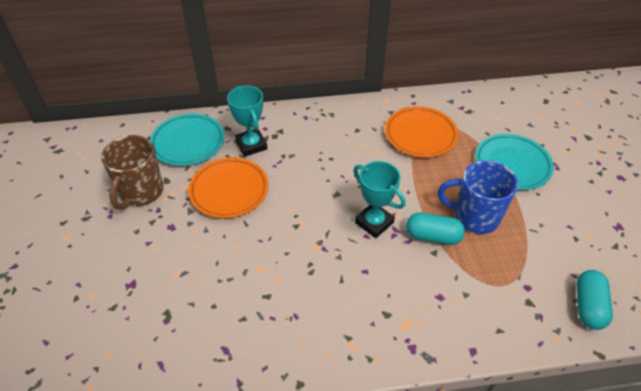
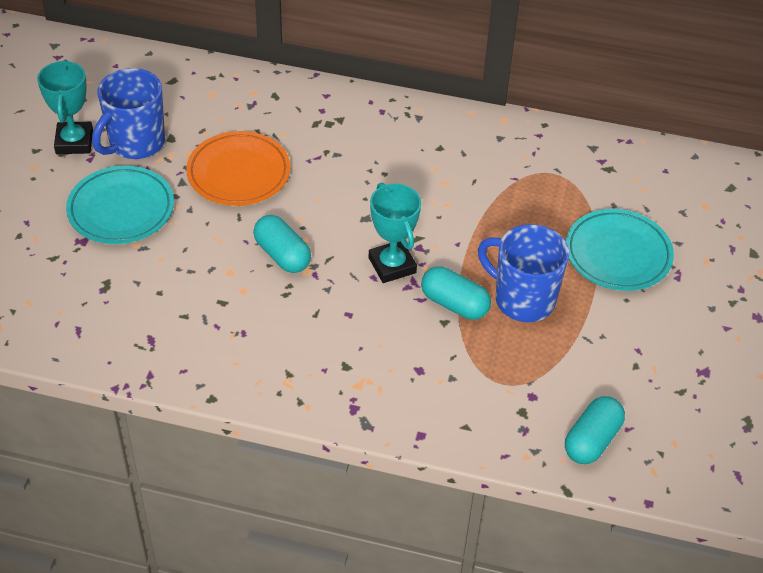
camera: 20 degrees right, 0 degrees up
(141, 192) = (135, 143): brown mug -> blue mug
(188, 142) = (218, 100): turquoise plate -> turquoise plate (121, 209)
(251, 145) = (293, 126): turquoise trophy -> turquoise trophy (74, 142)
(292, 242) = (282, 255): none -> turquoise capsule
(420, 135) = (520, 179): orange plate -> none

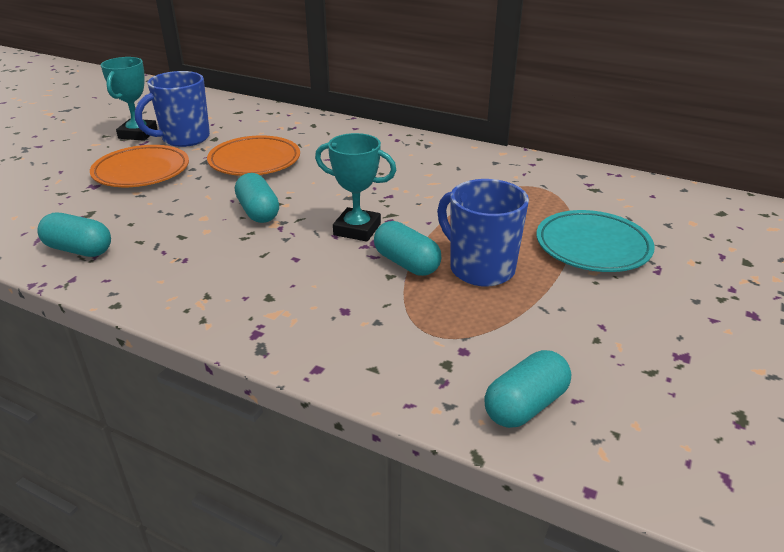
camera: 15 degrees right, 15 degrees down
(121, 209) = (141, 171): turquoise plate -> orange plate
(131, 337) = (79, 250): none -> turquoise capsule
(392, 265) = (357, 229): turquoise trophy -> turquoise trophy turned 60 degrees counterclockwise

